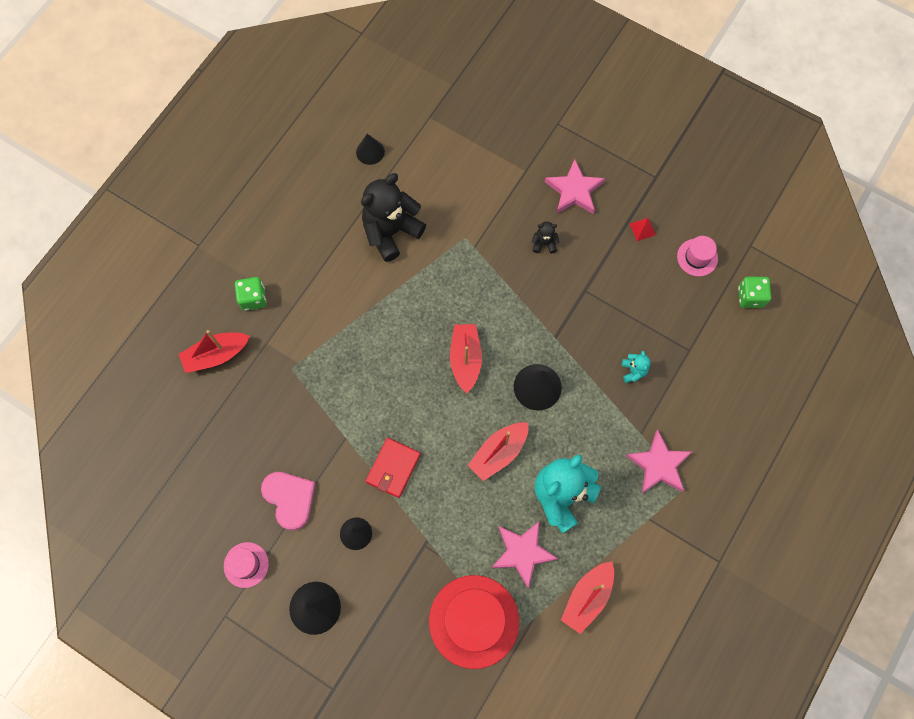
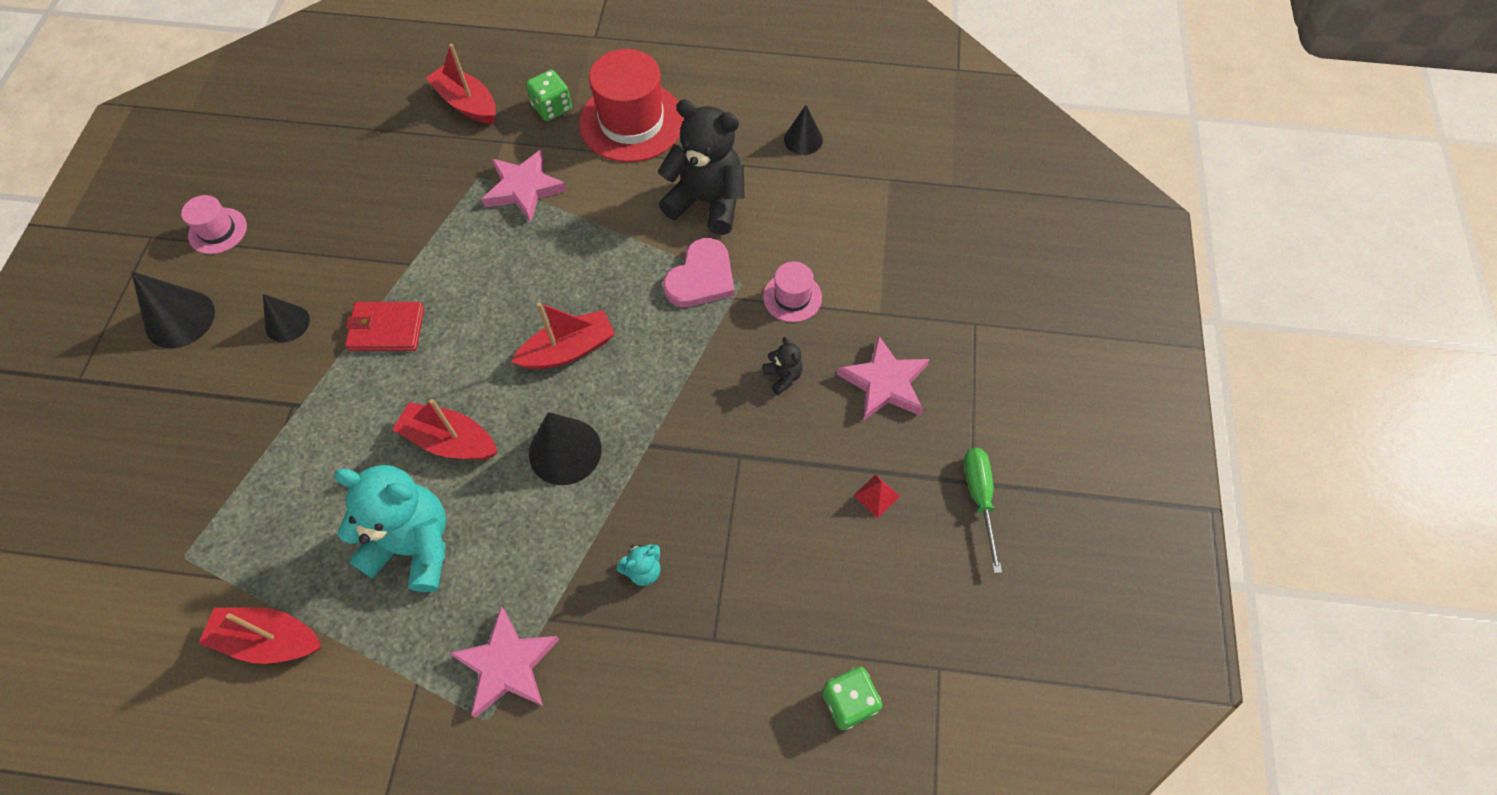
camera: 65 degrees right, 10 degrees down
(290, 499) = (312, 240): pink heart -> pink heart (701, 277)
(474, 621) = (201, 503): red hat -> red hat (631, 122)
(522, 552) = (314, 527): pink star -> pink star (524, 188)
(667, 178) = (979, 498): none -> green screwdriver
(697, 257) = (873, 592): pink hat -> pink hat (792, 297)

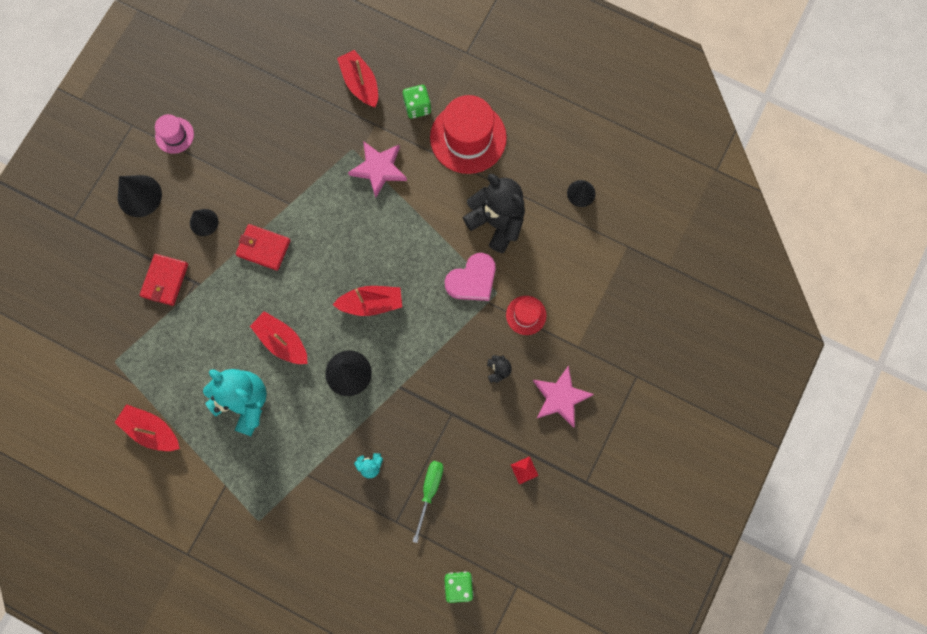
camera: 20 degrees right, 15 degrees up
(244, 416) = (165, 280): none -> red wallet
(507, 665) = (277, 493): pink star -> none
(792, 297) = (526, 315): pink hat -> red hat
(979, 498) = (586, 494): green screwdriver -> green screwdriver (429, 491)

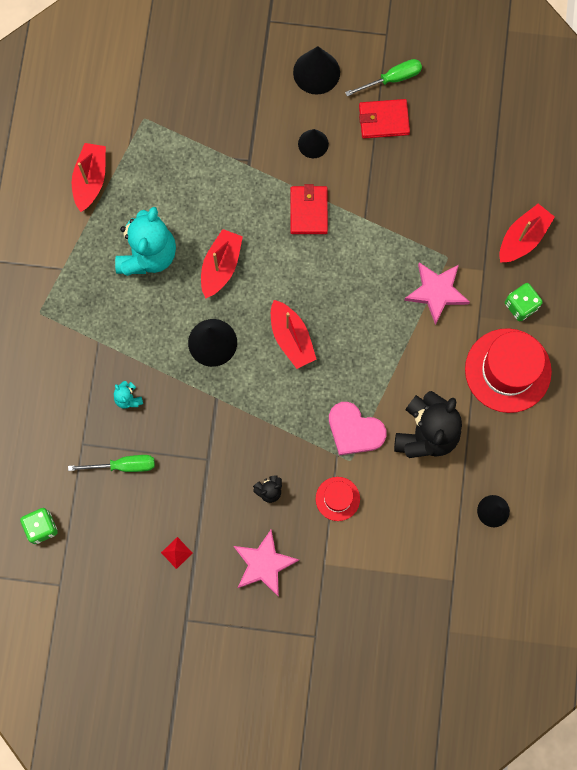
camera: 70 degrees right, 0 degrees up
(165, 280) = (240, 131): red wallet -> red wallet (384, 120)
(174, 135) = (392, 79): pink hat -> green screwdriver

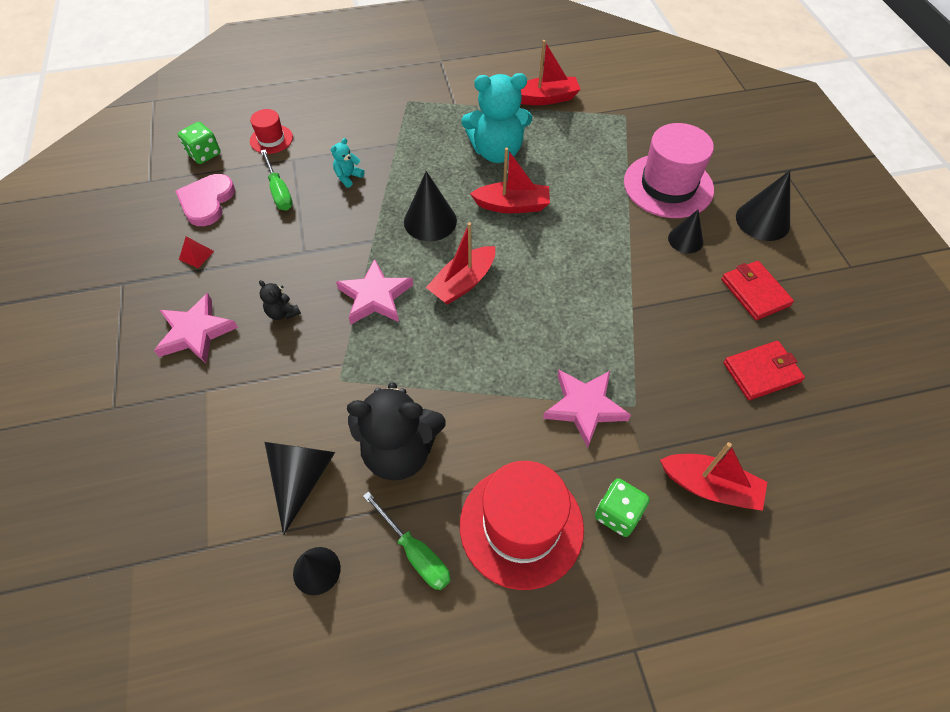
camera: 70 degrees right, 20 degrees down
(248, 126) = (668, 186): none -> pink hat
(279, 412) = (375, 296): none -> pink star
(308, 211) = (610, 257): red wallet -> red wallet (761, 372)
(337, 498) = (289, 380): red hat -> red hat (271, 139)
(354, 430) = (378, 373): pink heart -> pink heart (207, 201)
(392, 79) = (806, 286): green screwdriver -> green screwdriver (415, 553)
(423, 507) = (301, 478): none -> black cone

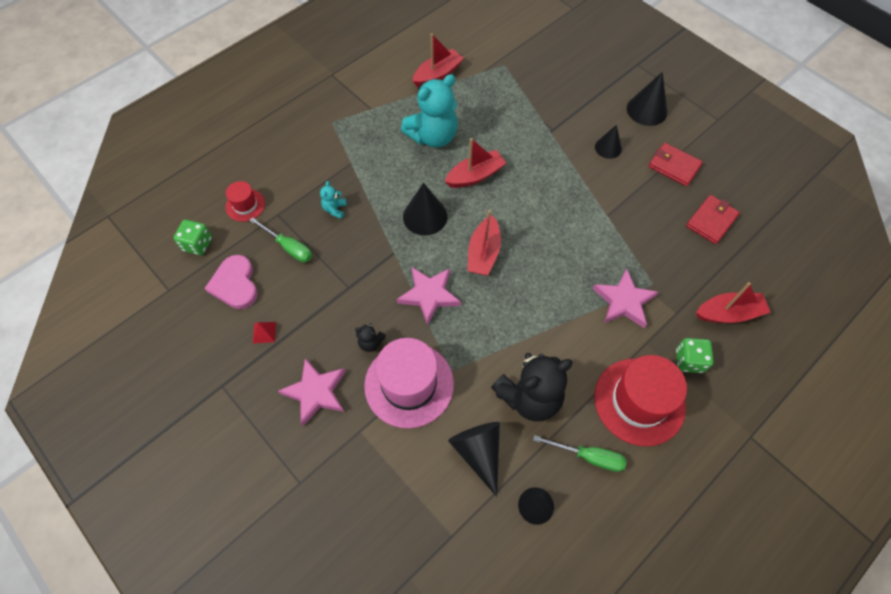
camera: 30 degrees left, 5 degrees up
(668, 186) = (570, 110): pink hat -> pink hat (409, 384)

